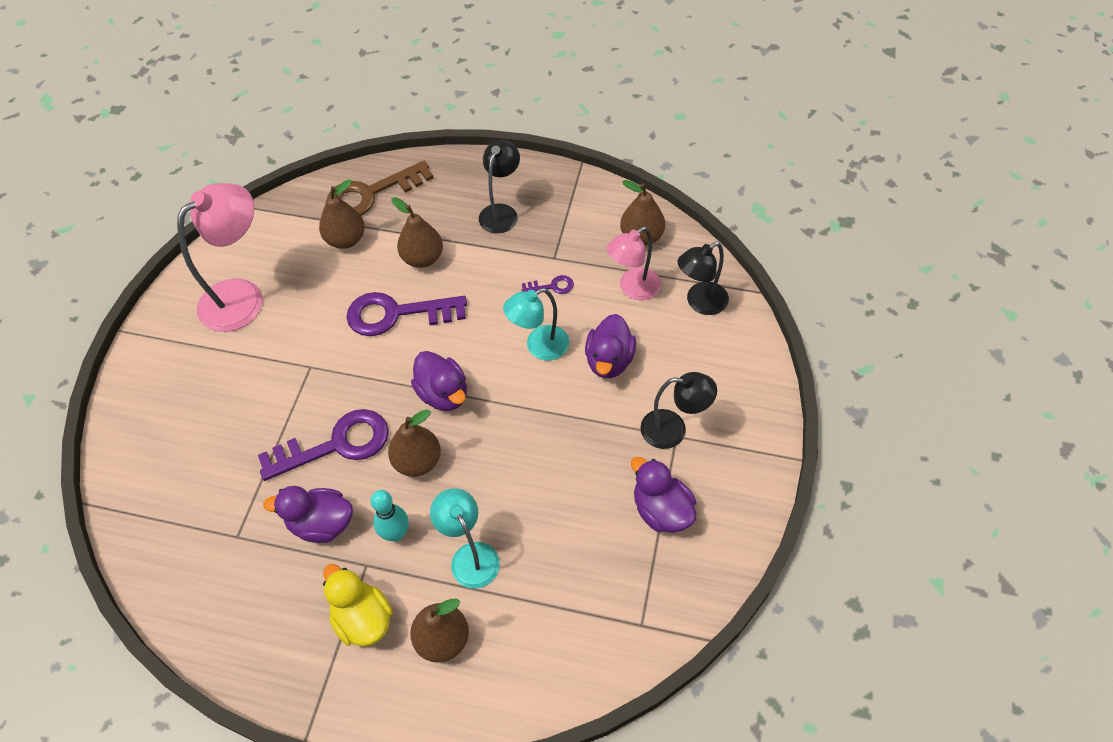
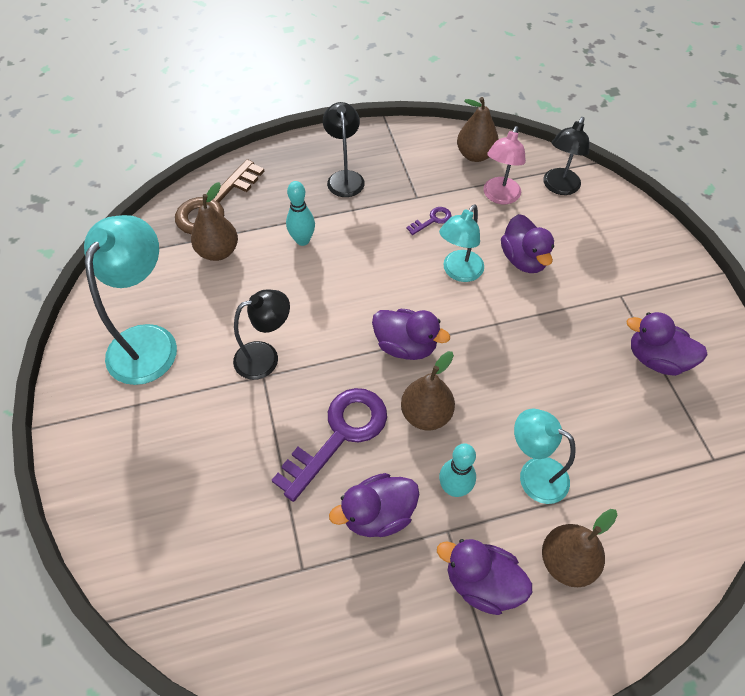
camera: 30 degrees left, 0 degrees up
(242, 296) = (149, 341): pink lamp -> turquoise lamp
(363, 618) = (481, 582): yellow duck -> purple duck
(396, 314) = (313, 296): purple key -> none
(423, 258) = (302, 240): brown pear -> turquoise bowling pin
(673, 429) = (615, 291): black lamp -> black lamp (265, 357)

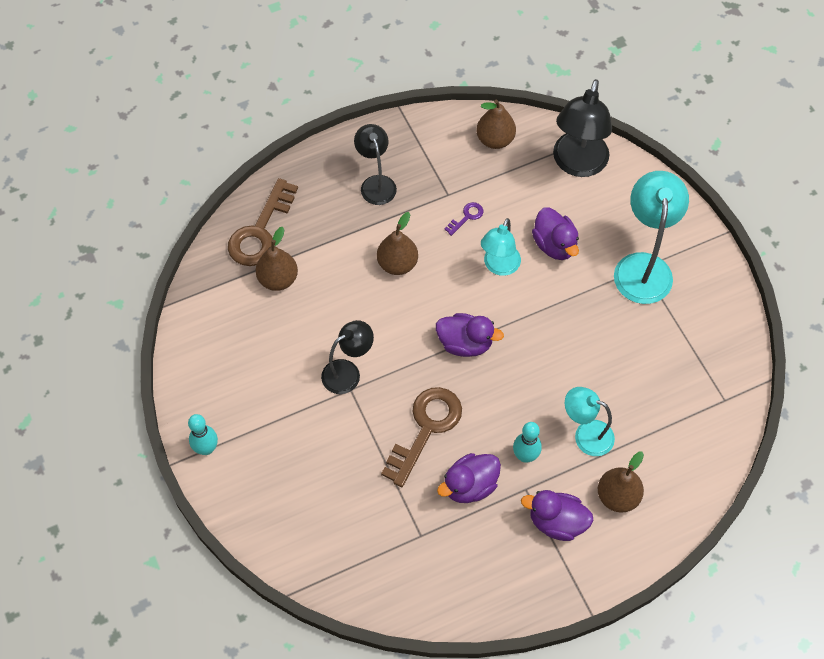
camera: 10 degrees left, 5 degrees up
(149, 341) = (243, 374): turquoise lamp -> turquoise lamp (643, 266)
(302, 240) = (352, 256): turquoise bowling pin -> turquoise bowling pin (206, 448)
(339, 435) = (426, 428): purple key -> brown key
(426, 414) = (493, 400): brown pear -> brown pear (397, 264)
(499, 197) = (524, 183): pink lamp -> none
(558, 187) = (577, 164): black lamp -> black lamp, size x1.59
(656, 359) = (675, 322): purple duck -> none

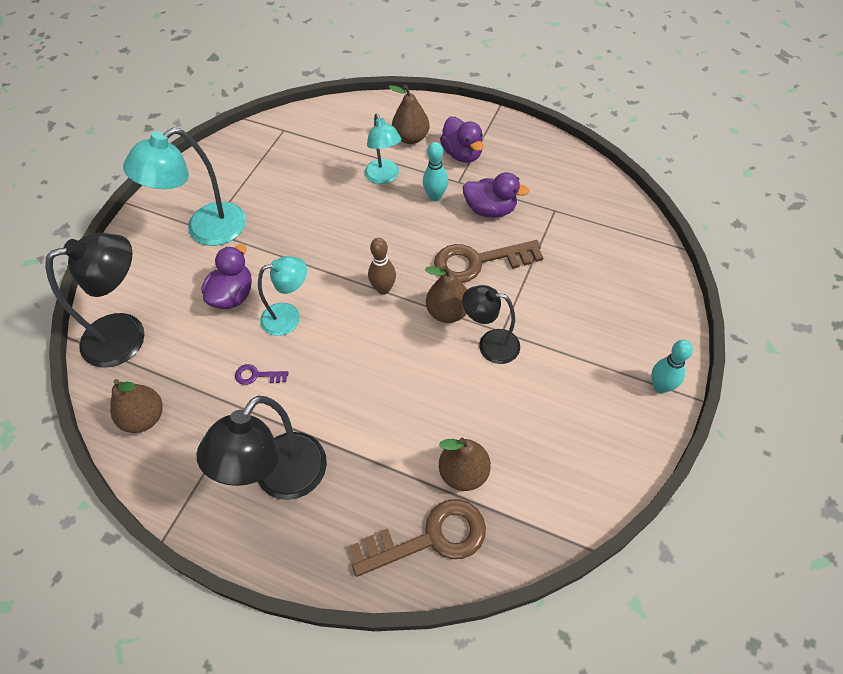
camera: 130 degrees left, 5 degrees down
(376, 183) = (281, 479): black lamp -> black lamp, size x1.59
(397, 264) = (355, 390): brown pear -> brown pear (448, 312)
(465, 343) = (383, 289): purple duck -> brown bowling pin

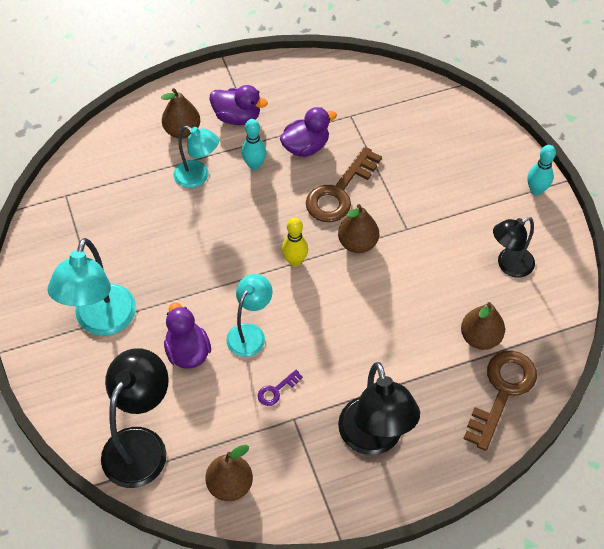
camera: 45 degrees left, 0 degrees up
(383, 289) = (295, 261): brown bowling pin -> yellow bowling pin
(490, 344) = (409, 243): black lamp -> black lamp (509, 265)

